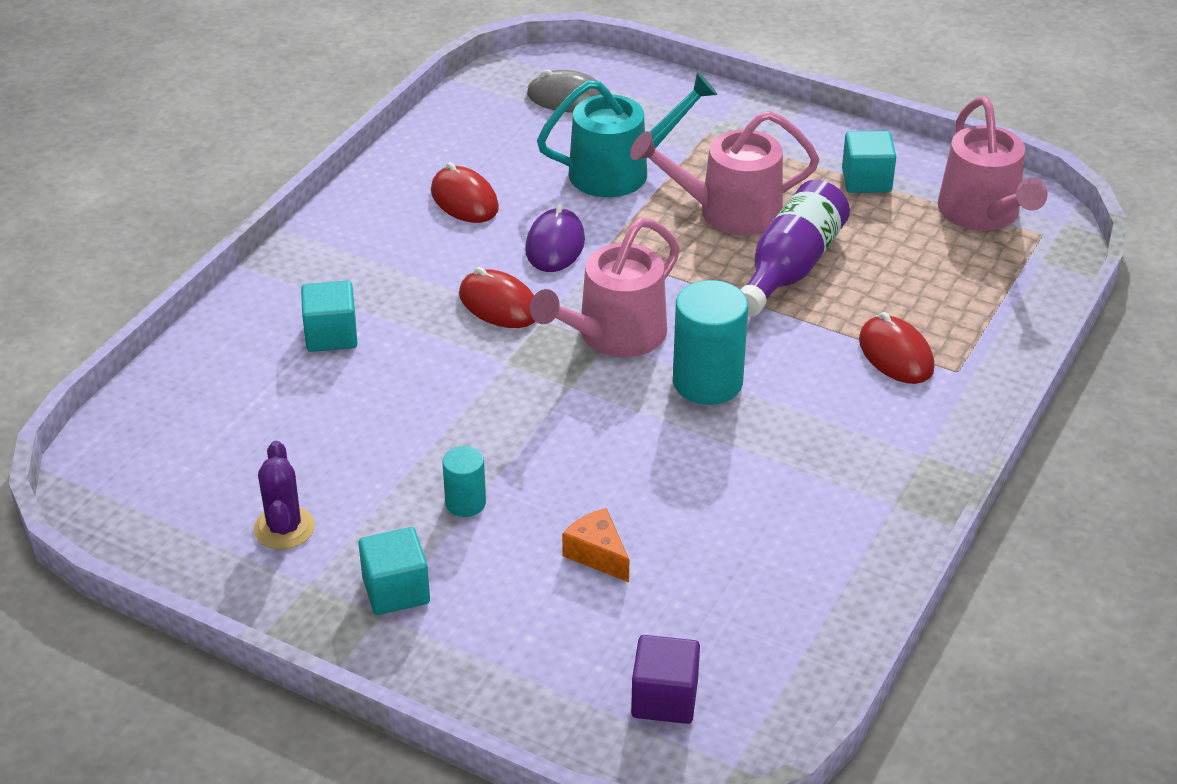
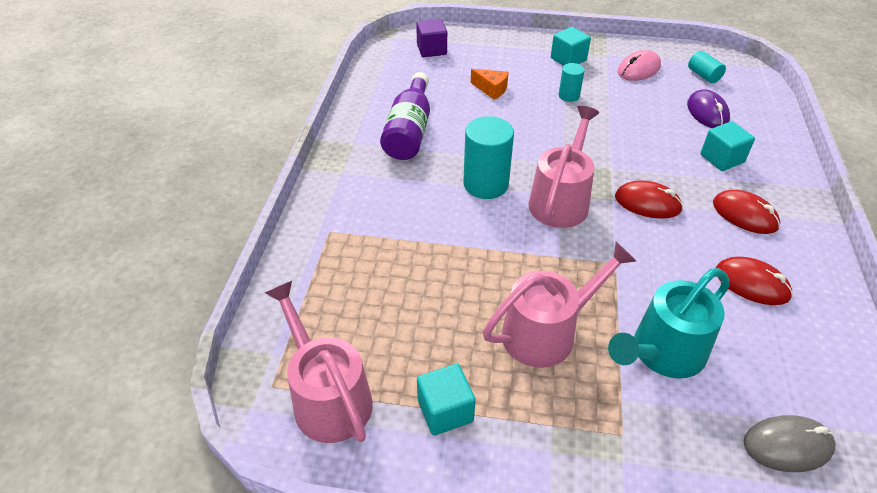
camera: 160 degrees right, 5 degrees up
(183, 482) = (703, 75): none -> turquoise cylinder
(284, 528) = (638, 69): purple cactus -> pink mouse
(555, 245) = (652, 260): purple mouse -> purple mouse (707, 112)
(790, 267) = (472, 287): purple bottle -> purple bottle (409, 131)
(895, 354) = (373, 233): red mouse -> red mouse (745, 215)

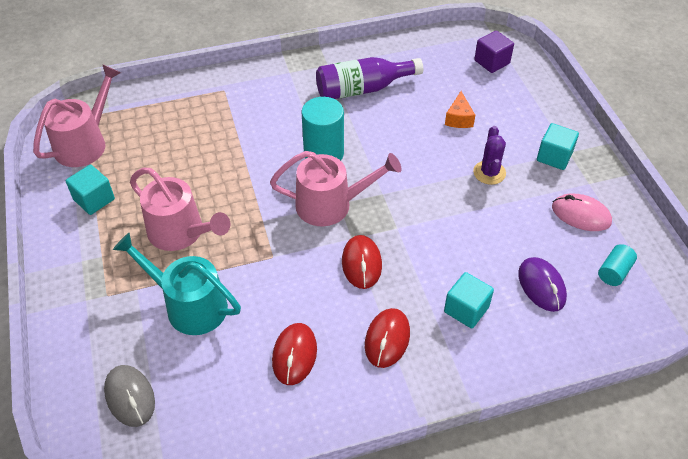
camera: 65 degrees right, 5 degrees up
(569, 96) = (489, 172): turquoise cylinder -> purple cactus
(707, 112) = (541, 286): purple mouse -> purple mouse turned 75 degrees counterclockwise

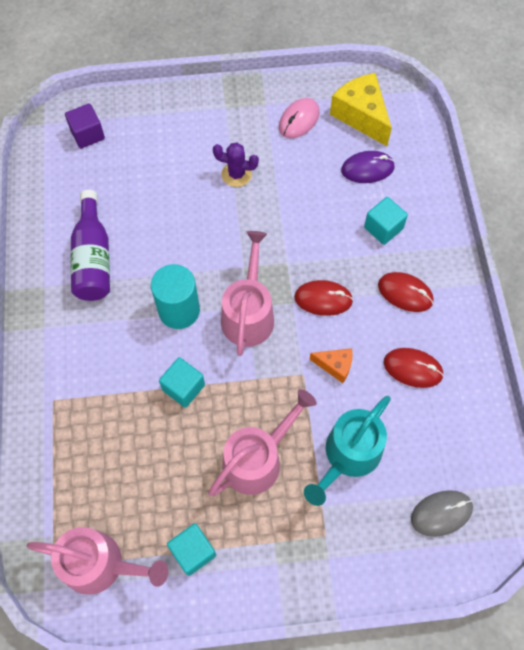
camera: 80 degrees left, 15 degrees up
(85, 143) = (100, 564): pink watering can -> pink watering can turned 150 degrees clockwise
(459, 118) = (160, 182): orange cheese -> orange cheese (335, 366)
(554, 157) = (228, 120): turquoise cube -> turquoise cube (183, 387)
(614, 272) = (361, 116): turquoise cylinder -> yellow cheese

